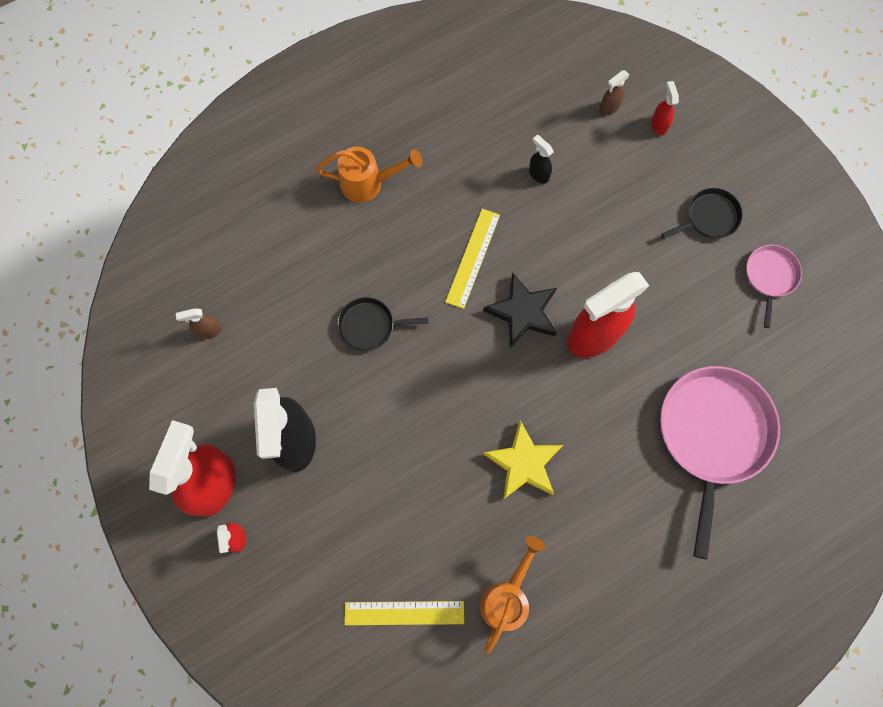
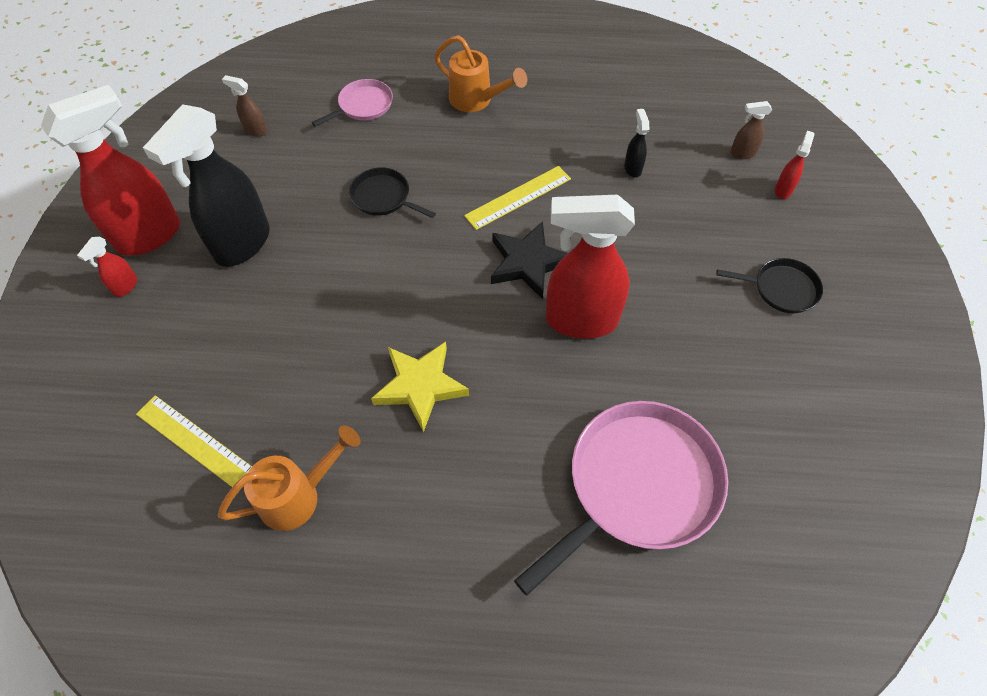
camera: 35 degrees right, 15 degrees down
(770, 276) = (814, 376): pink pan -> pink pan (363, 105)

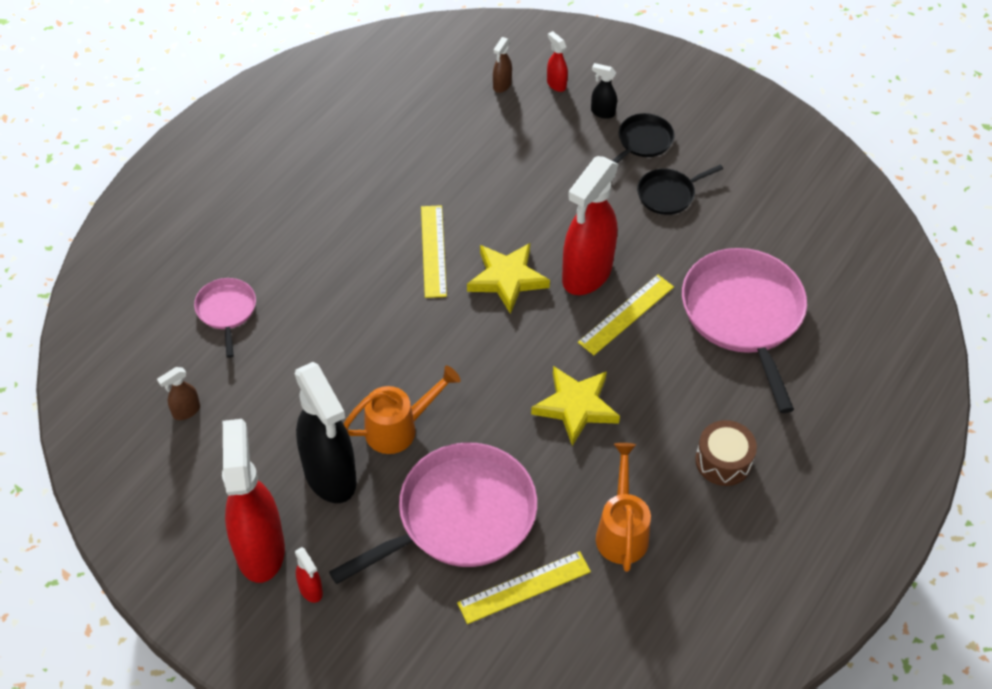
camera: 60 degrees left, 5 degrees down
(247, 353) = (460, 516): none -> pink pan
(383, 197) = (357, 345): black pan -> black pan (668, 194)
(435, 554) = (723, 461): none -> brown drum
(476, 100) = (294, 223): orange watering can -> orange watering can (399, 428)
(528, 263) = (507, 279): black star -> yellow star
(558, 376) = (626, 314): none -> yellow ruler
(632, 168) = (462, 160): black spray bottle -> black spray bottle (602, 112)

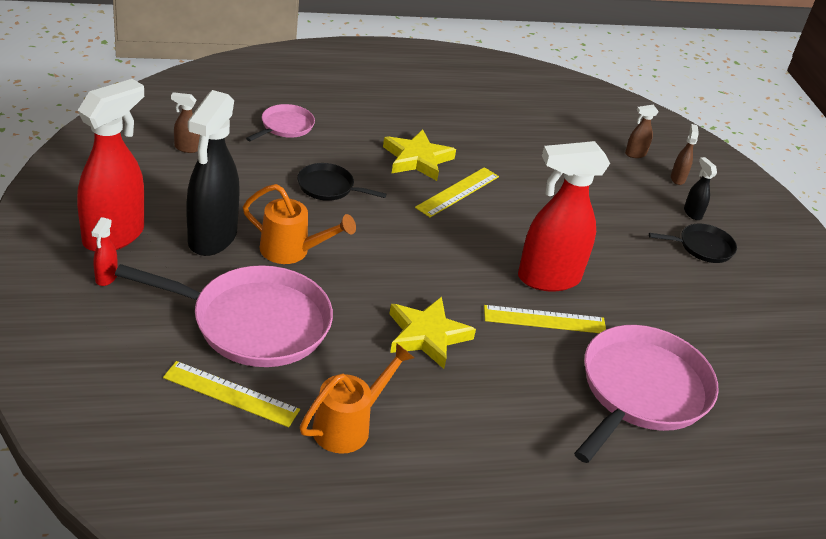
camera: 40 degrees right, 15 degrees down
(507, 279) = (486, 239): yellow star -> yellow star (417, 159)
(556, 84) = (677, 178): red spray bottle -> brown spray bottle
(668, 194) = (680, 285): black pan -> black pan (328, 187)
(723, 461) = (490, 456): brown drum -> none

